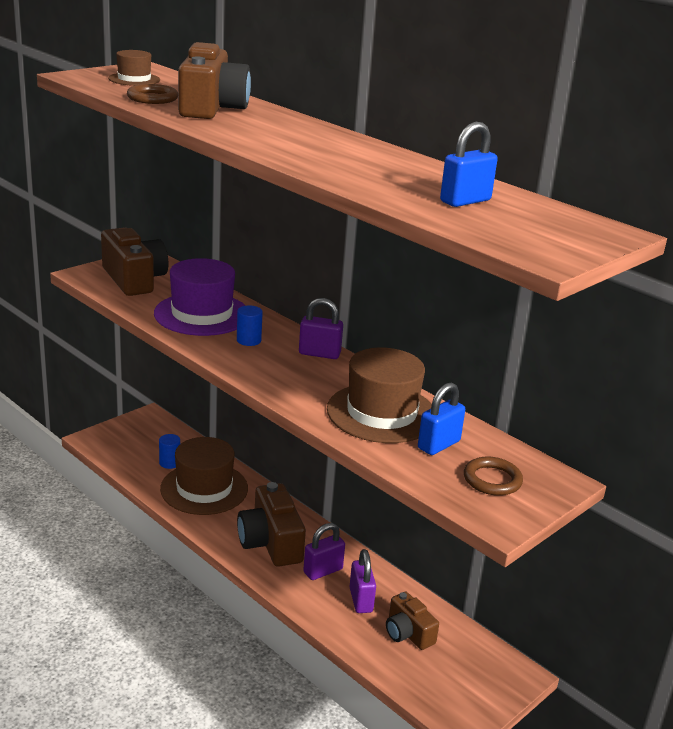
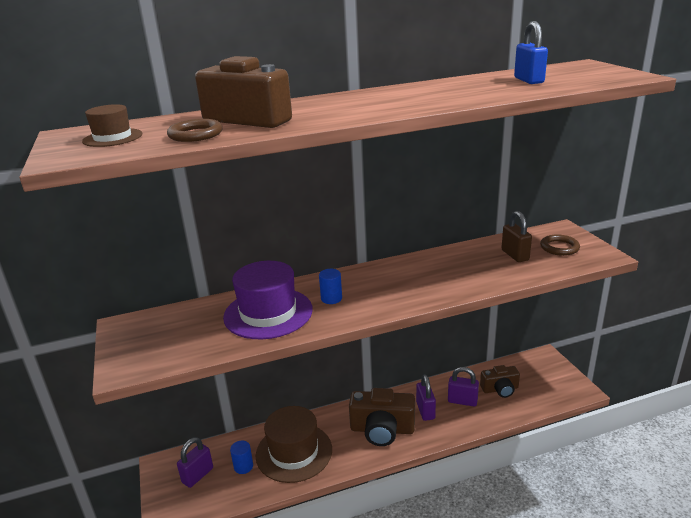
camera: 60 degrees left, 0 degrees up
(134, 279) = (165, 339): brown camera -> none
(319, 354) = (371, 272): purple padlock -> purple padlock (197, 475)
(381, 413) = (468, 266): brown hat -> none
(438, 445) = (515, 255): blue padlock -> brown padlock

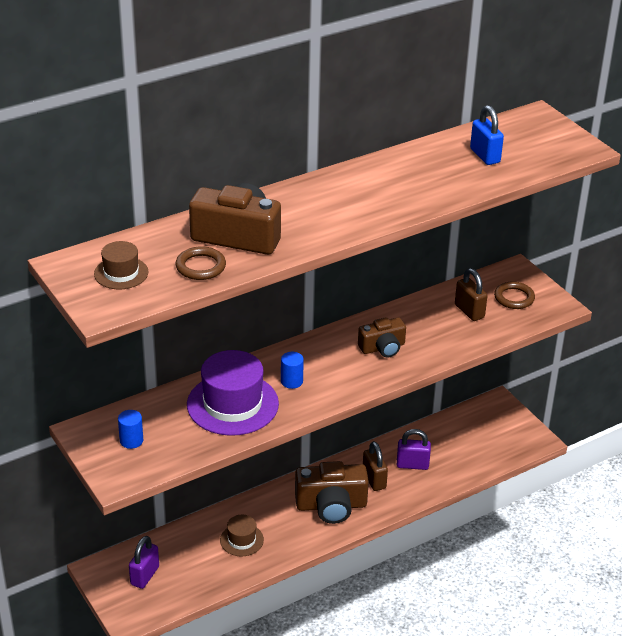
camera: 15 degrees left, 10 degrees up
(243, 466) = (191, 561): blue cylinder -> blue cylinder (131, 440)
(294, 452) = (241, 540): brown hat -> brown hat, size x0.52
(425, 411) = (374, 480): purple padlock -> brown padlock
(500, 389) = (451, 447): brown camera -> brown camera (382, 348)

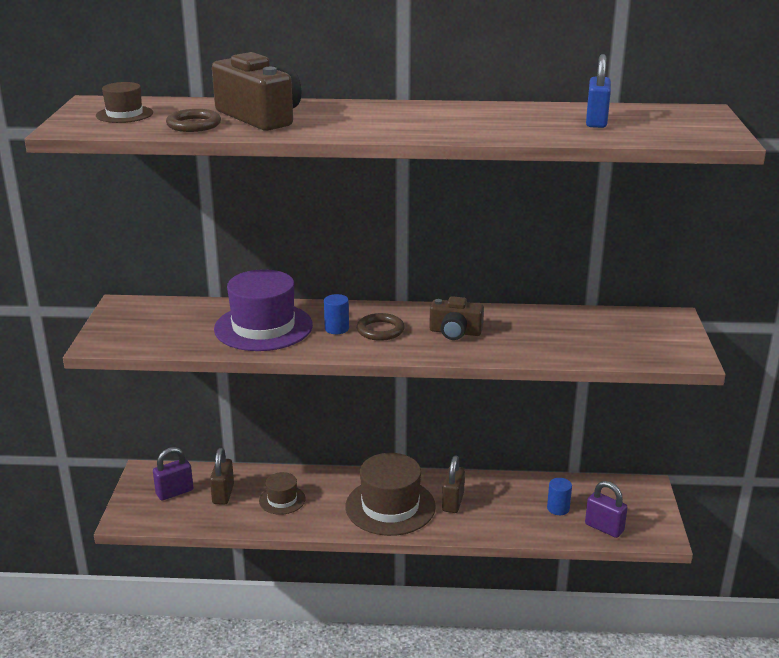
camera: 35 degrees right, 10 degrees down
(131, 440) = (148, 323): blue cylinder -> blue cylinder (558, 508)
(331, 505) = (390, 506): brown camera -> brown hat
(412, 465) = (504, 505): purple padlock -> purple padlock (604, 528)
(469, 311) = (581, 333): brown padlock -> brown padlock (223, 494)
(514, 298) = (644, 337): brown ring -> brown ring (380, 330)

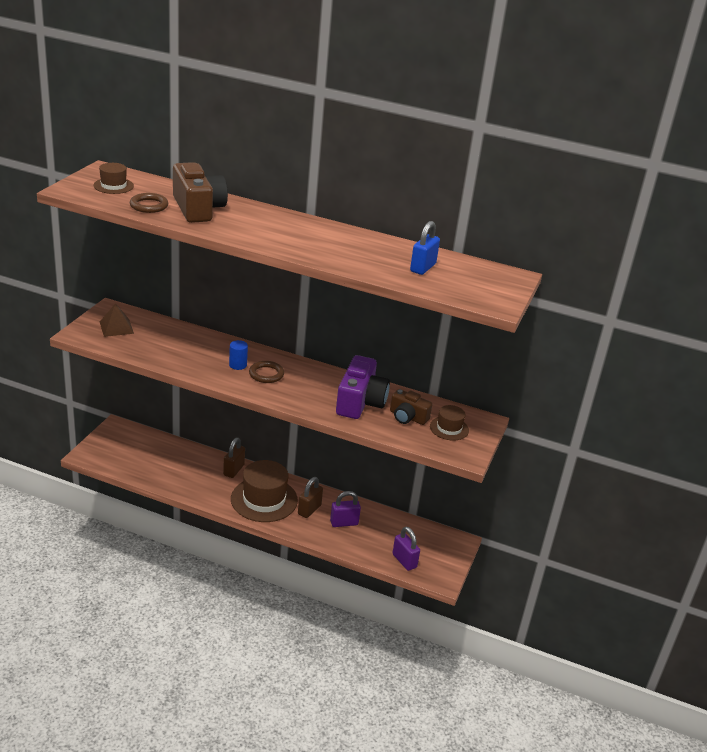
camera: 15 degrees right, 5 degrees up
(146, 323) = (116, 327): none -> brown pyramid
(174, 492) = (127, 446): purple padlock -> purple padlock (344, 523)
(223, 494) = (158, 457): brown padlock -> brown padlock (234, 470)
(263, 327) = (190, 350): purple hat -> none
(282, 500) = (194, 473): brown hat -> brown hat (449, 428)
(455, 332) = (316, 390): brown camera -> brown camera (407, 417)
(518, 332) = (360, 402): none -> purple camera
(558, 508) = (381, 537): blue cylinder -> none

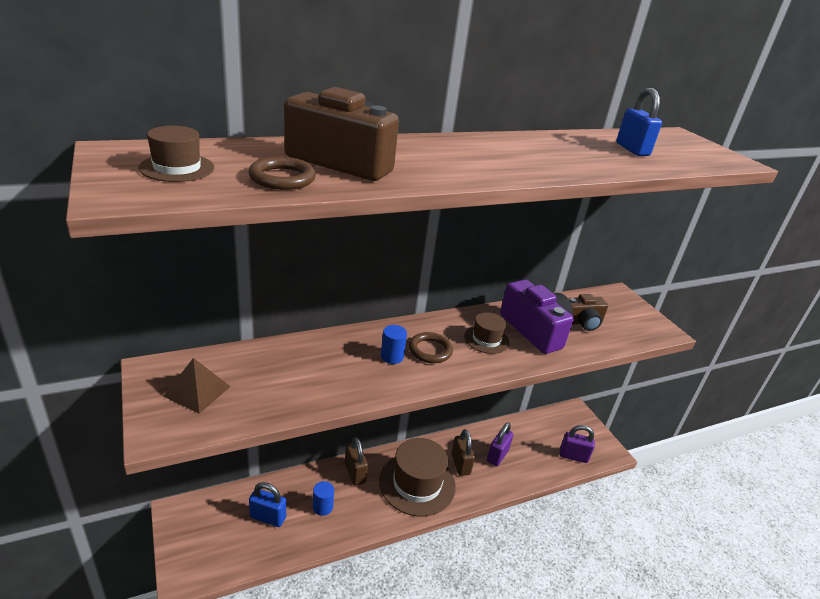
camera: 45 degrees left, 0 degrees up
(156, 458) = (268, 517): none -> blue padlock
(191, 473) = (322, 507): none -> blue cylinder
(449, 428) = (616, 314): brown hat -> brown hat (486, 339)

